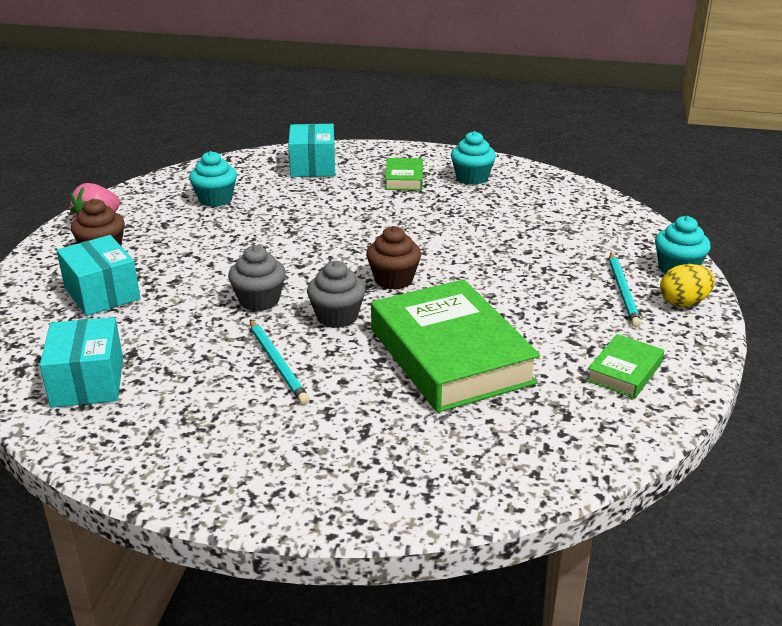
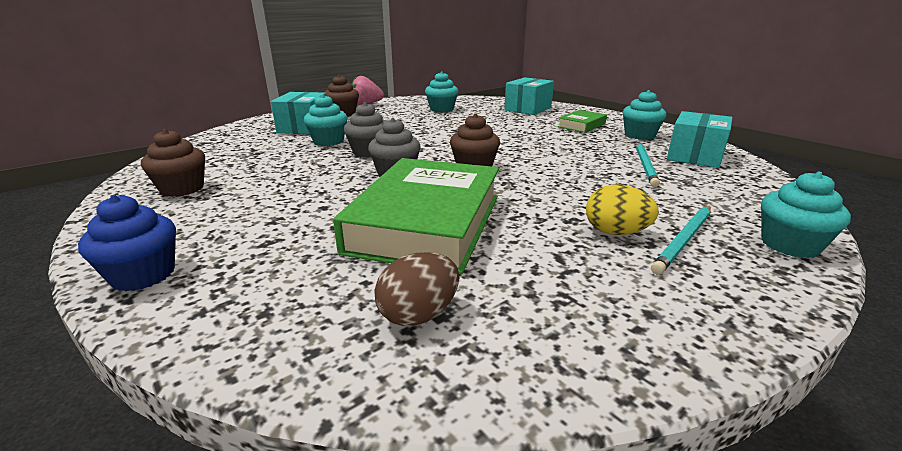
camera: 40 degrees right, 5 degrees down
(88, 382) = (210, 157): turquoise box -> turquoise box (694, 156)
(161, 429) = (182, 189): none -> brown cupcake
(181, 303) = (328, 141): none -> turquoise cupcake
(277, 363) = (309, 183): turquoise pencil -> turquoise pencil (645, 166)
(329, 502) = (143, 275): none -> blue cupcake
(554, 422) = (419, 314): none -> brown egg
(624, 372) = (577, 308): green book -> none
(683, 302) = (759, 276): yellow egg -> yellow egg (615, 232)

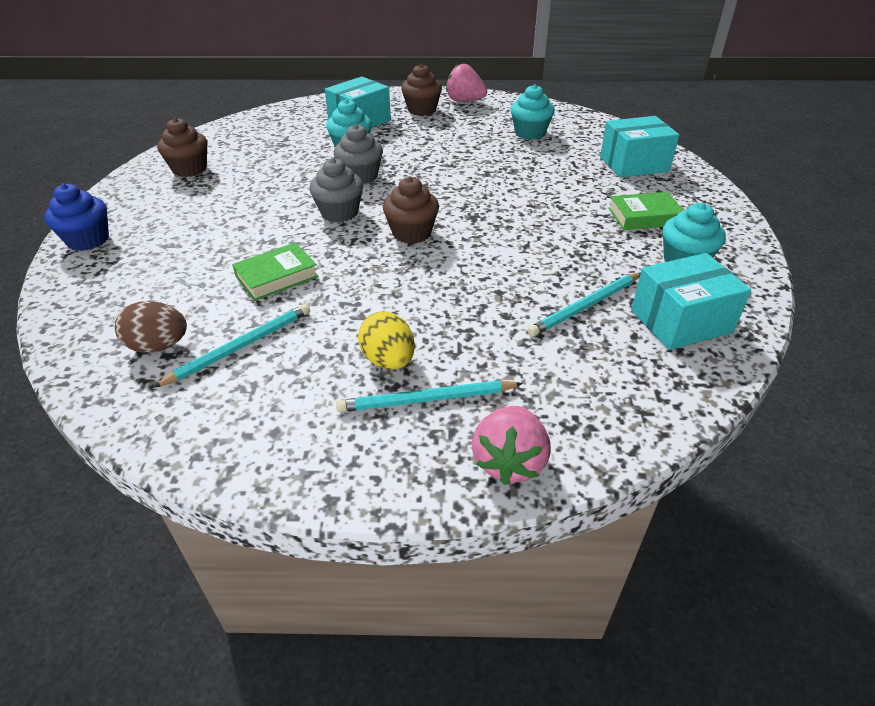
camera: 40 degrees right, 15 degrees up
(426, 223) = (277, 277): green book -> green book, size x0.46
(497, 277) = (240, 347): none -> turquoise pencil
(789, 245) = (509, 461): turquoise cupcake -> pink strawberry

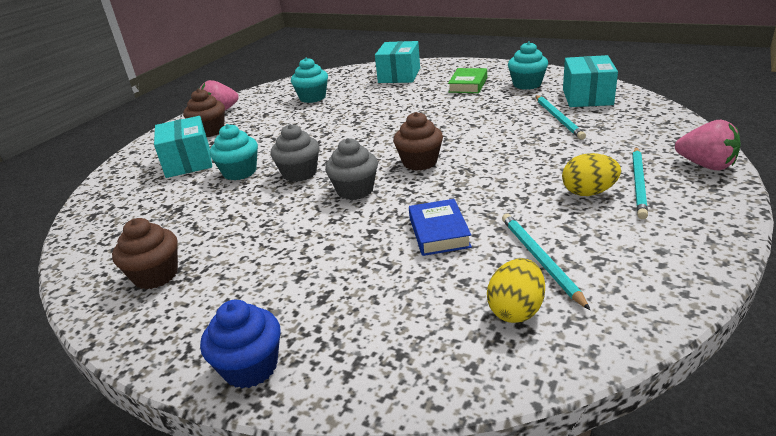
camera: 60 degrees left, 10 degrees down
(159, 346) = (516, 310): brown egg -> yellow egg
(277, 277) = (439, 232): green book -> blue book

